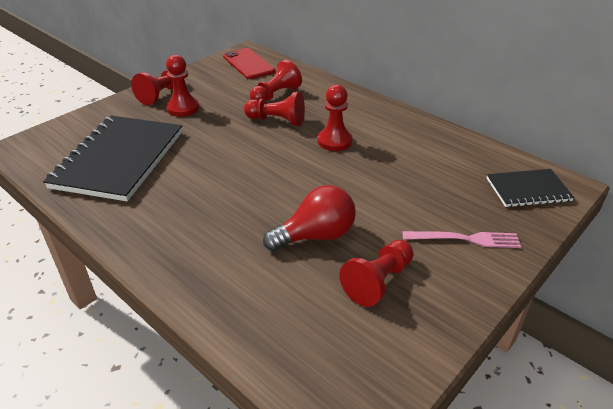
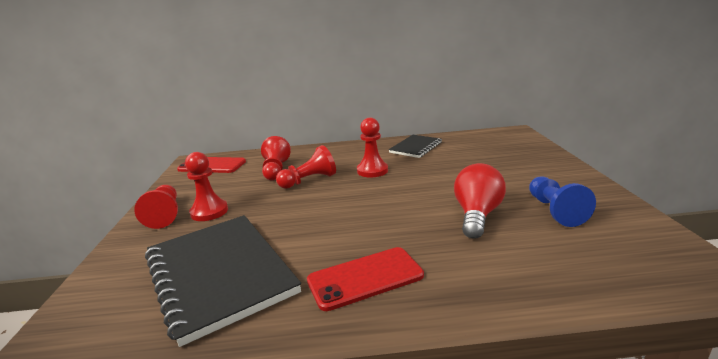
camera: 45 degrees left, 15 degrees down
(167, 220) = (365, 278): none -> red phone
(378, 281) = (555, 211): red pawn -> blue pawn
(465, 239) = (536, 170): pink fork -> none
(528, 190) = (507, 140): black notebook -> black notebook (416, 147)

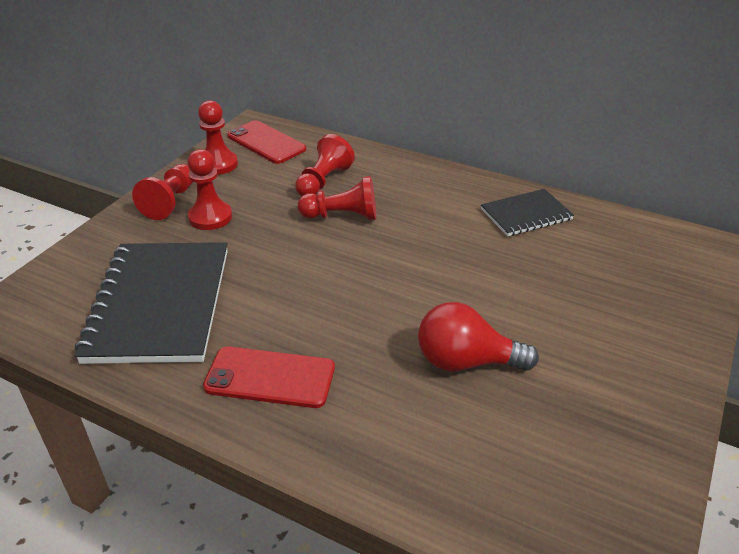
camera: 30 degrees right, 15 degrees up
(372, 171) = (427, 232): red pawn -> red pawn (218, 164)
(477, 215) = (466, 361): red light bulb -> red light bulb turned 135 degrees counterclockwise
(555, 211) = (565, 405): blue pawn -> none

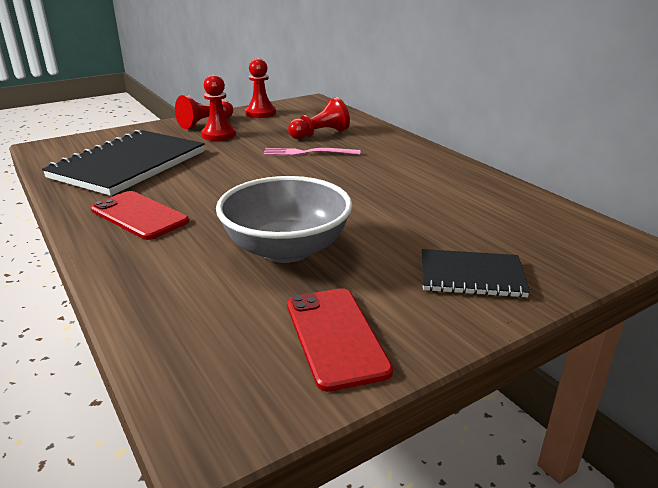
camera: 30 degrees right, 10 degrees down
(266, 142) = (307, 109): red phone -> red phone (335, 336)
(342, 216) = (308, 153): red pawn -> pink fork
(466, 361) = (286, 249): red light bulb -> grey bowl
(526, 214) = (460, 184): black notebook -> black notebook (471, 276)

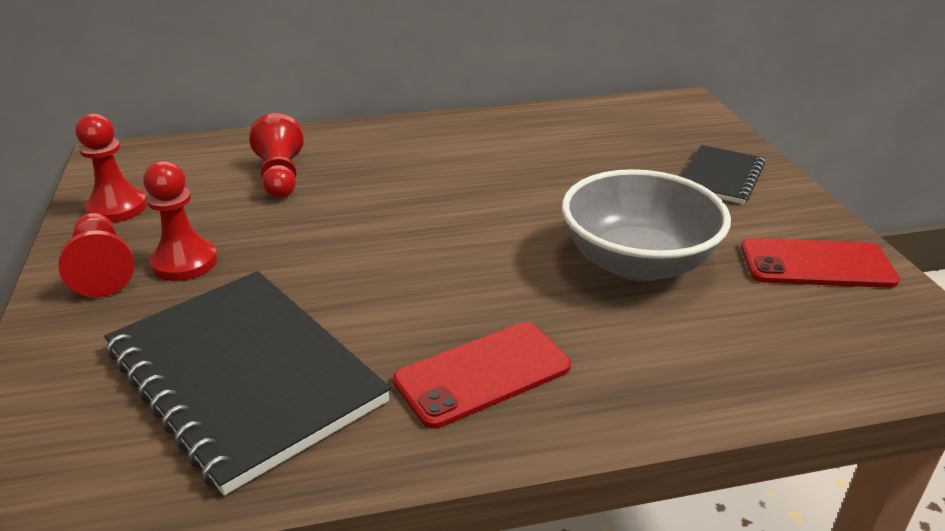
camera: 70 degrees left, 5 degrees up
(308, 153) = (348, 199): pink fork -> none

